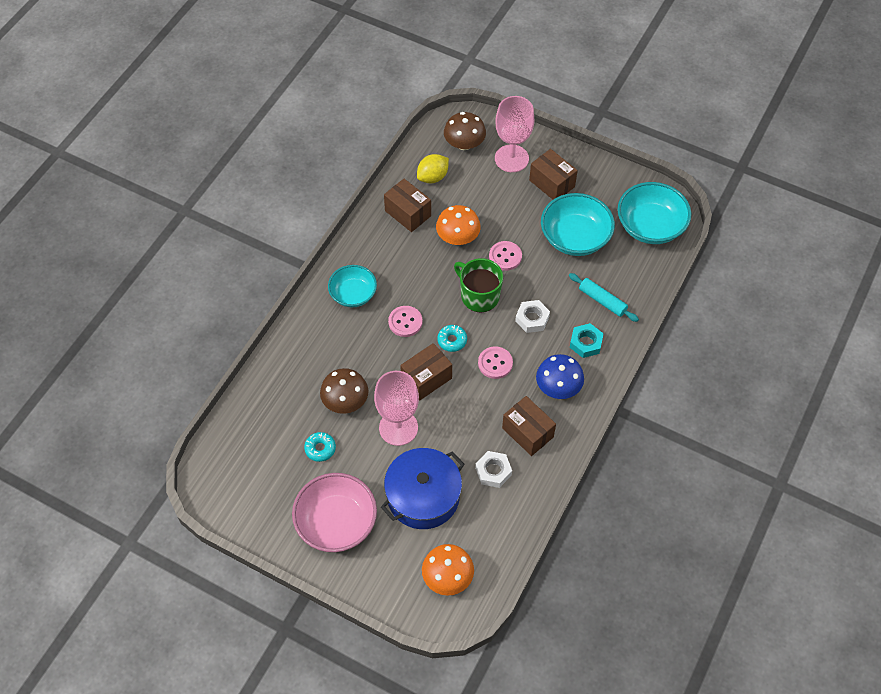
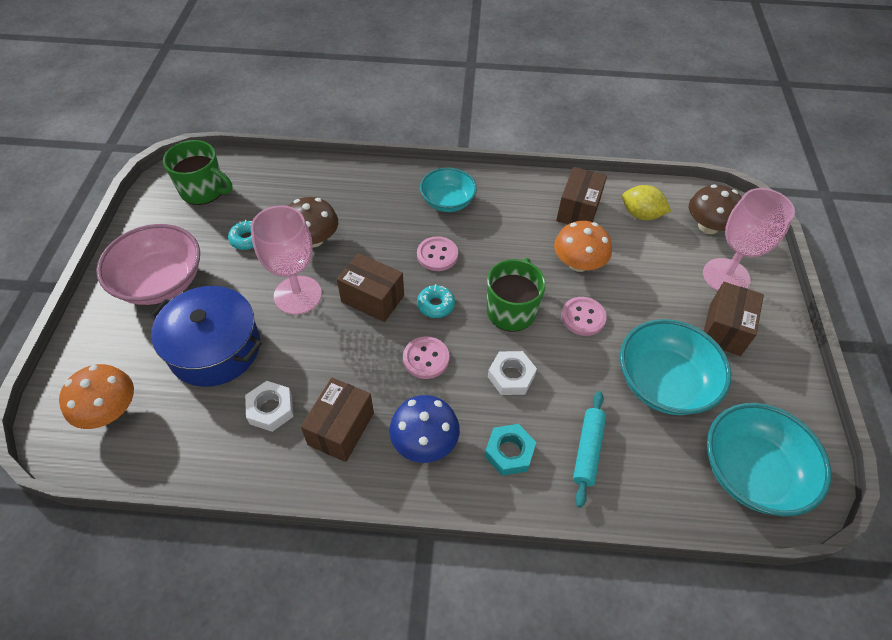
camera: 65 degrees right, 5 degrees down
(242, 470) = (203, 190): none -> green mug

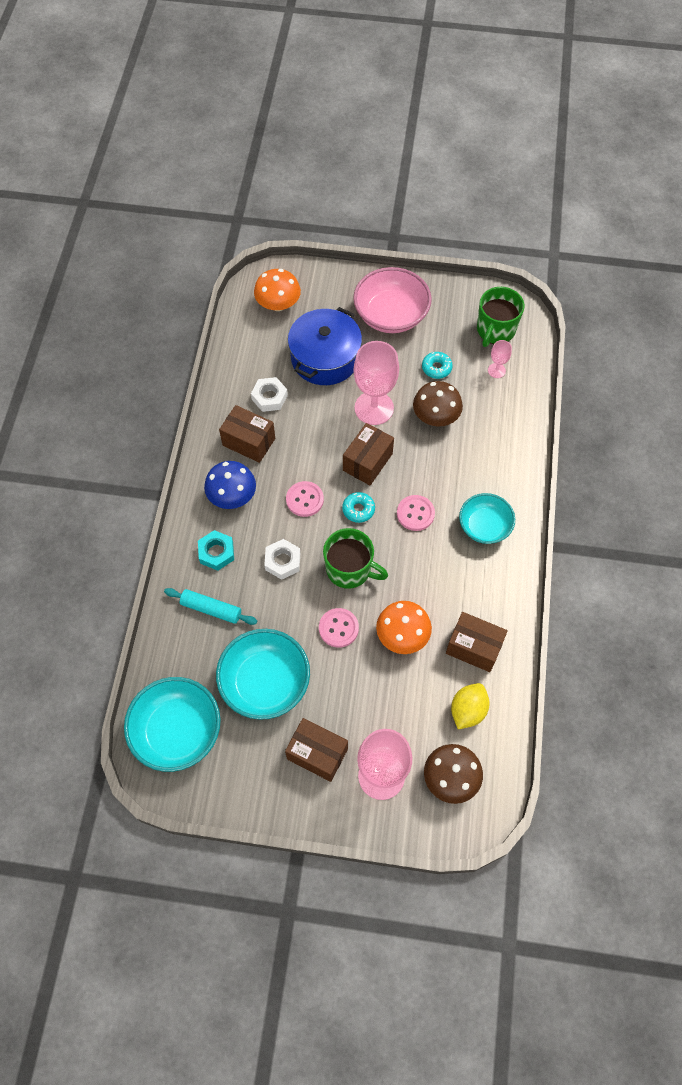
camera: 95 degrees right, 10 degrees up
(258, 190) = (496, 370): none -> pink goblet

